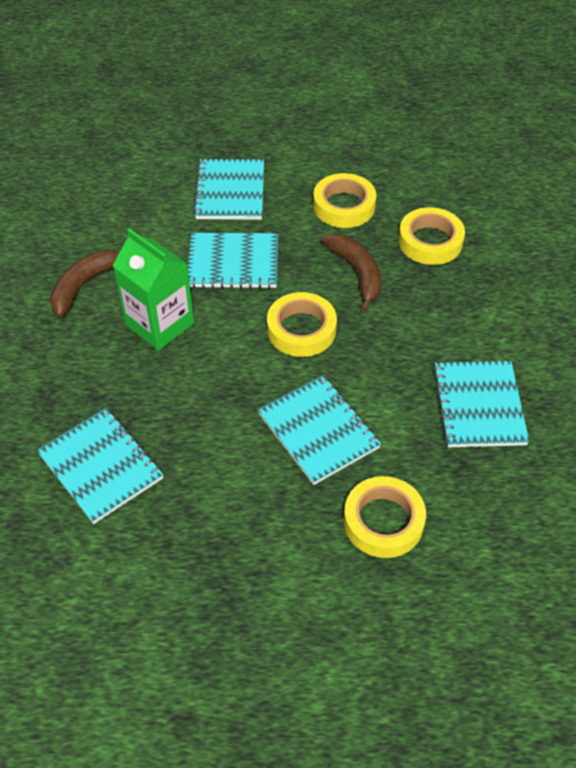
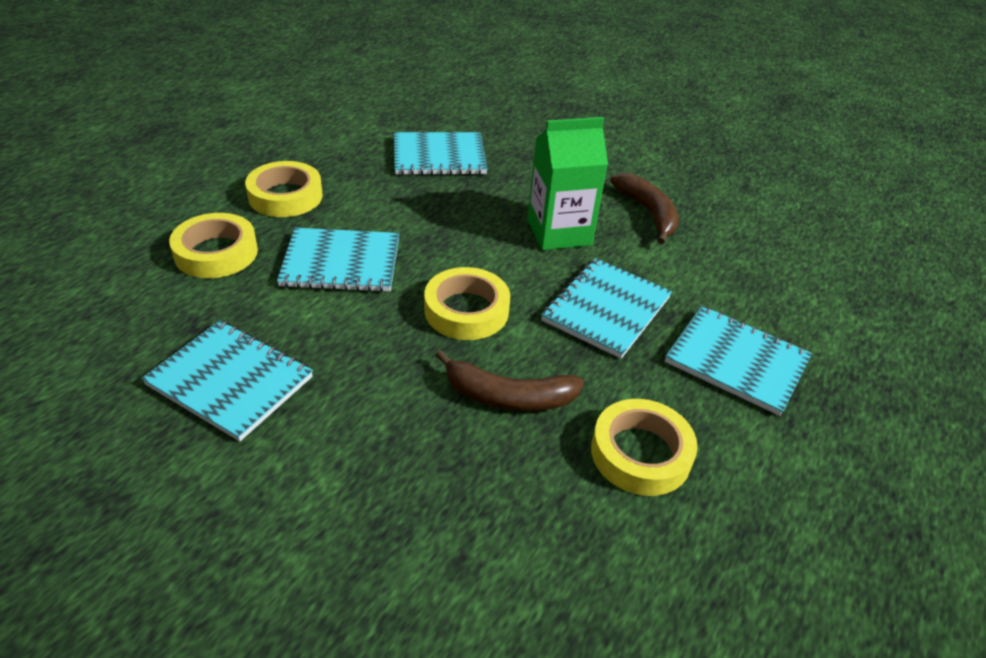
camera: 120 degrees right, 10 degrees down
(430, 241) = (501, 505): yellow tape -> yellow tape (285, 196)

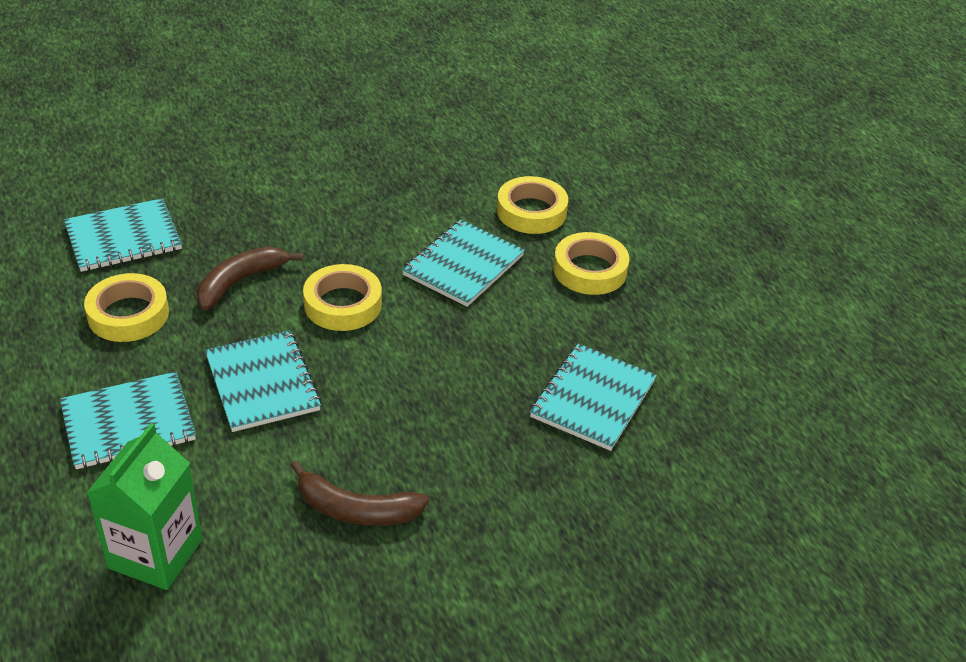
camera: 125 degrees right, 0 degrees up
(230, 381) = (381, 179): turquoise notebook -> turquoise notebook (123, 238)
(559, 232) = (388, 416): green carton -> green carton (155, 553)

